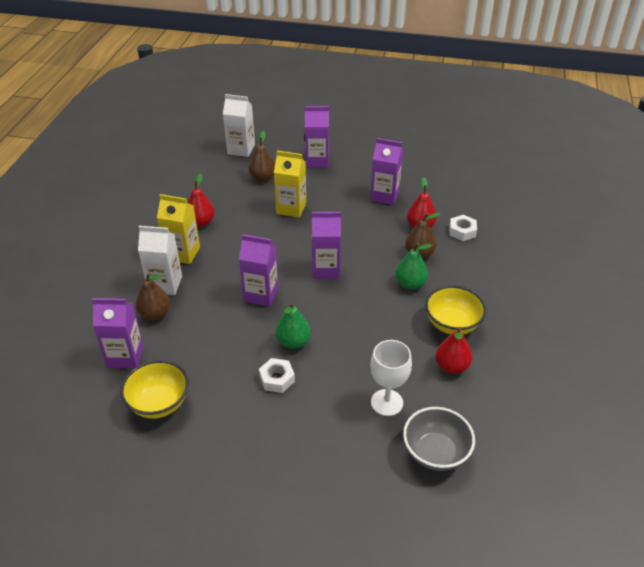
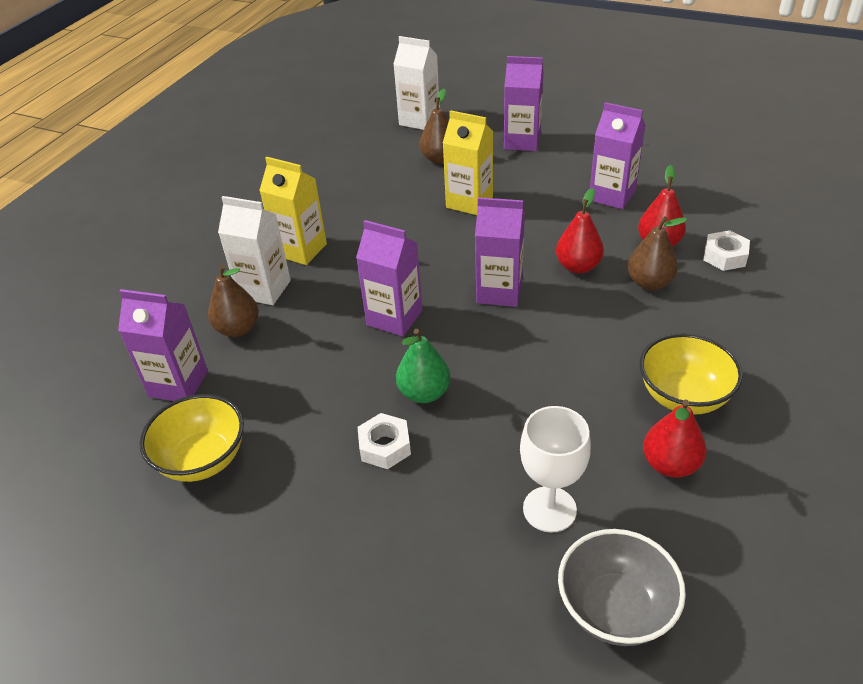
camera: 15 degrees right, 0 degrees up
(201, 222) = (338, 210): red pear -> red pear (578, 266)
(410, 284) = (626, 326): green pear -> none

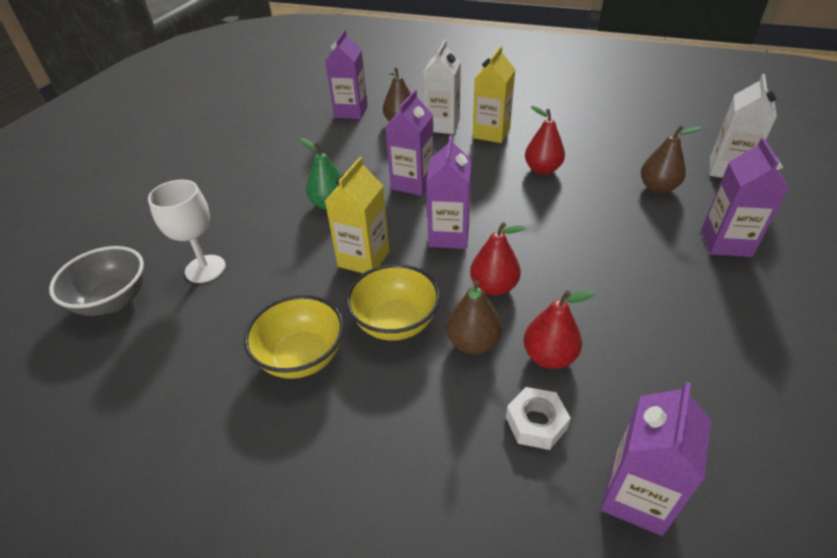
camera: 85 degrees right, 0 degrees up
(203, 459) = (288, 130): yellow bowl -> yellow bowl (395, 322)
(385, 446) = (282, 191): white nut -> none
(469, 202) = (586, 211): yellow carton -> yellow carton (363, 259)
(612, 195) = (638, 318): purple carton -> purple carton (636, 496)
(670, 464) = (225, 340): red pear -> red pear (542, 169)

